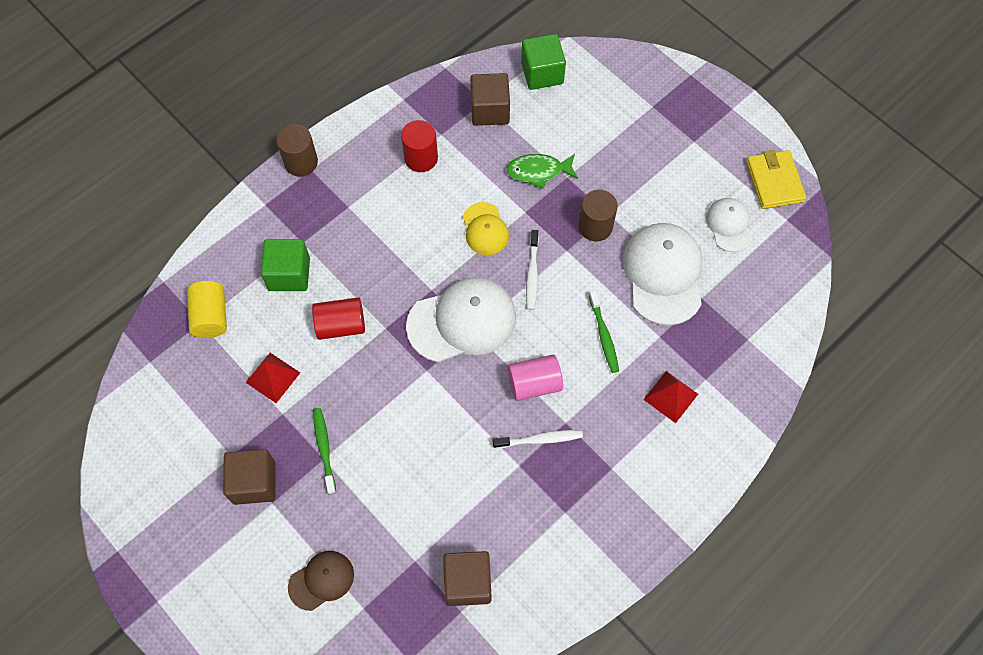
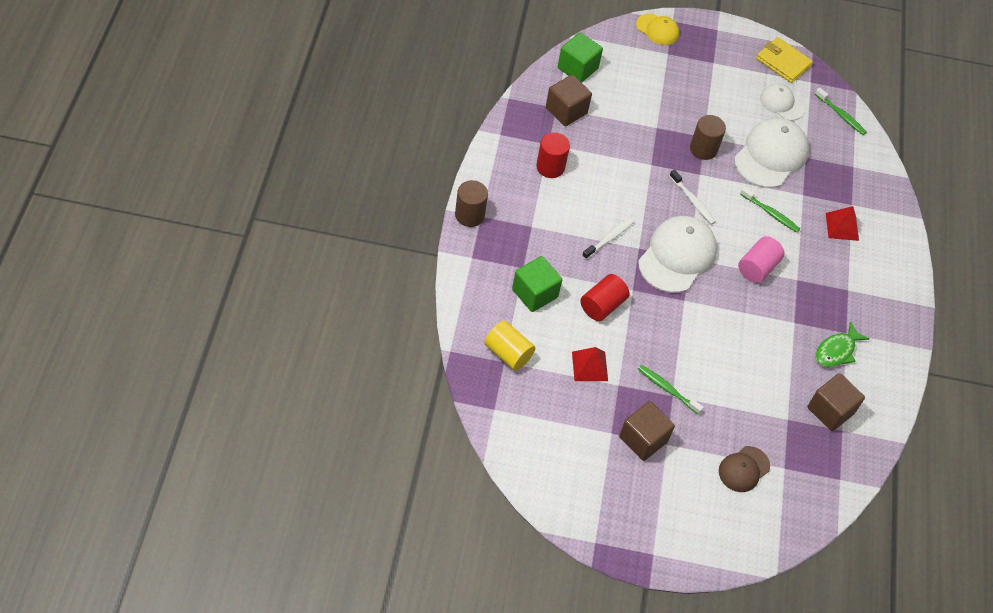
camera: 45 degrees left, 10 degrees down
(321, 580) = (743, 469): brown cap -> brown cap turned 150 degrees counterclockwise
(485, 229) = (636, 189): yellow cap -> yellow cap (657, 29)
(538, 171) = (635, 134): green fish -> green fish (836, 351)
(540, 439) = (792, 299): white toothbrush -> white toothbrush (609, 238)
(663, 274) = (771, 155): white cap -> white cap turned 75 degrees clockwise
(787, 275) = (841, 115): none -> green toothbrush

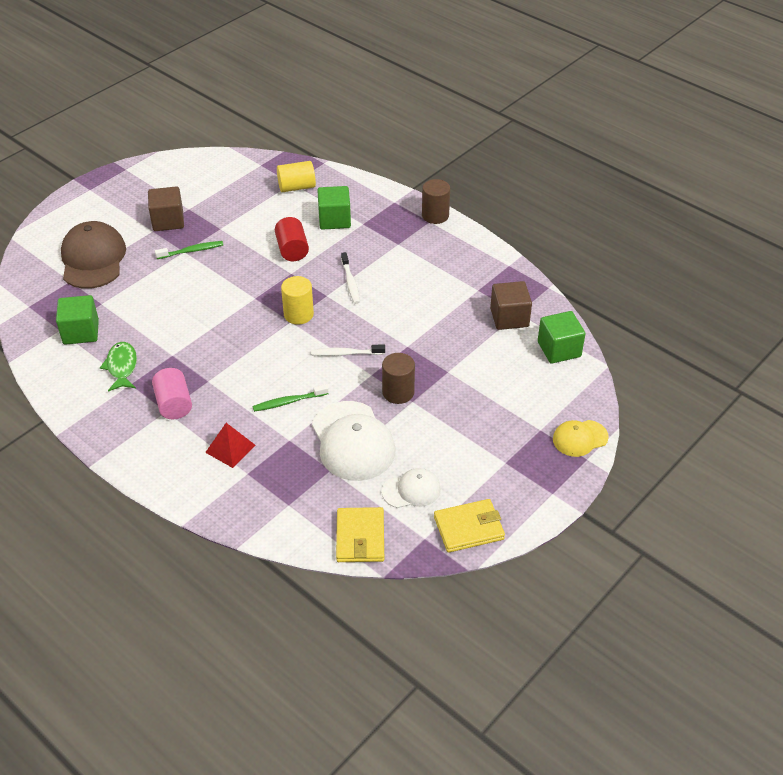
camera: 130 degrees right, 10 degrees down
(550, 167) = (451, 280): red cylinder -> none
(589, 366) = (249, 221): red pyramid -> none
(677, 256) = (298, 314): white cap -> yellow cylinder
(743, 469) = (93, 259): brown cap -> brown cap, size x1.81
(757, 268) = (243, 360): pink cylinder -> pink cylinder (174, 404)
(830, 410) = (81, 332): brown cube -> green cube
(841, 115) = (360, 537): green toothbrush -> yellow wallet

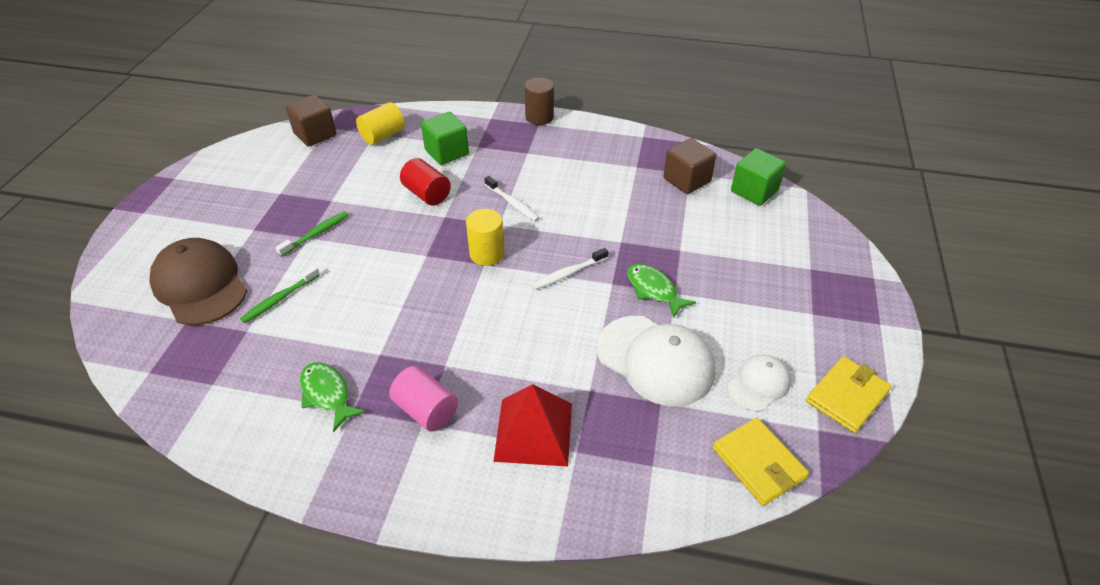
camera: 30 degrees left, 0 degrees up
(81, 332) = (243, 375): green cube -> none
(168, 221) = (265, 213): brown cube -> brown cube (315, 134)
(230, 448) = (534, 431): red pyramid -> red pyramid, size x1.57
(289, 402) = (553, 348): green toothbrush -> green toothbrush (279, 299)
(398, 392) = (653, 290): brown cylinder -> green fish
(580, 438) = (849, 261): yellow cap -> none

